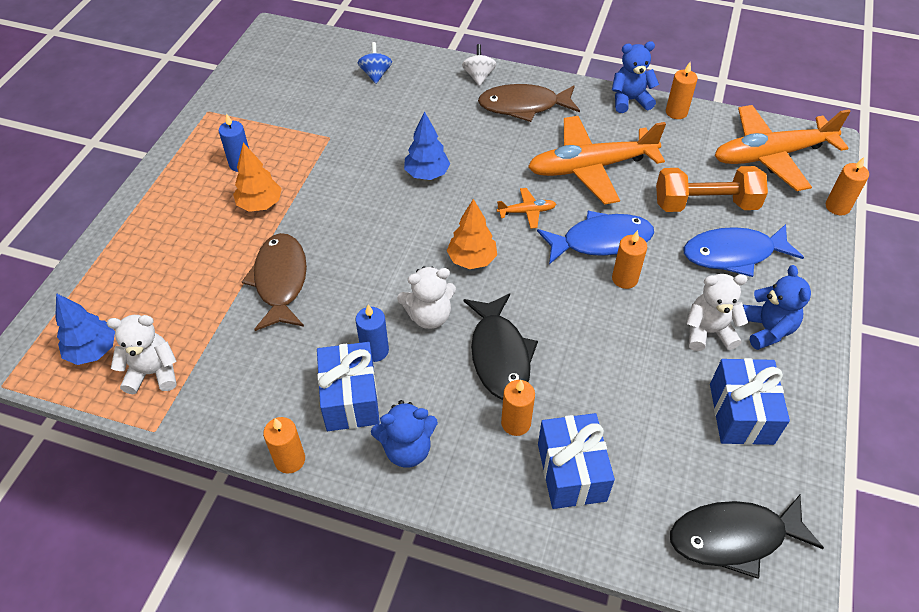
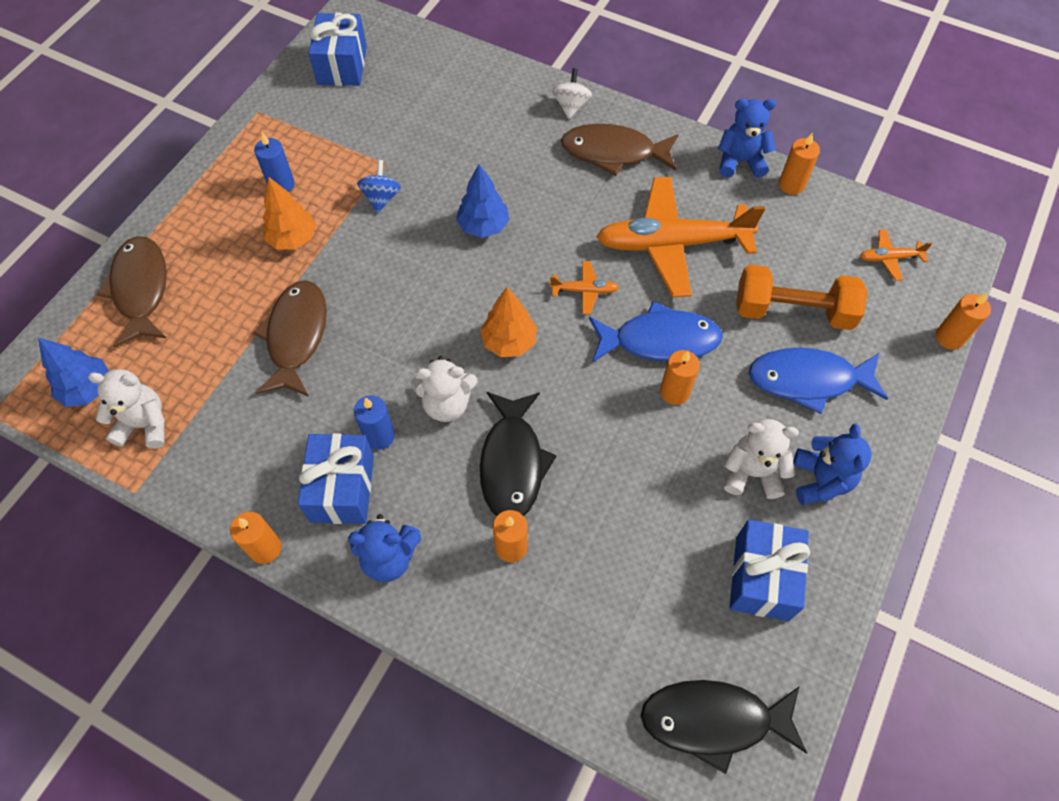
camera: 10 degrees right, 10 degrees up
(128, 262) = (141, 289): none -> brown fish
(376, 74) = (454, 88): blue spinning top -> blue spinning top (381, 198)
(571, 472) = (557, 614): blue gift -> blue gift (342, 65)
(771, 155) = (889, 258): orange plane -> orange plane, size x0.42

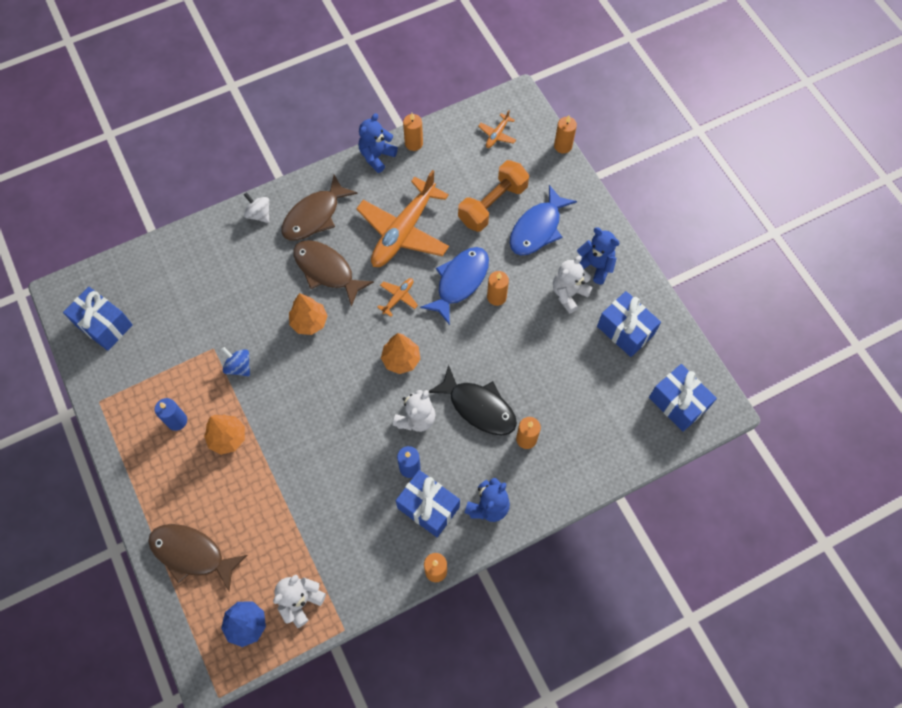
camera: 55 degrees left, 5 degrees up
(296, 336) = (305, 476): brown fish -> brown fish (327, 270)
(483, 226) = (309, 322): blue tree -> orange tree
(713, 720) = (678, 403): black fish -> blue gift

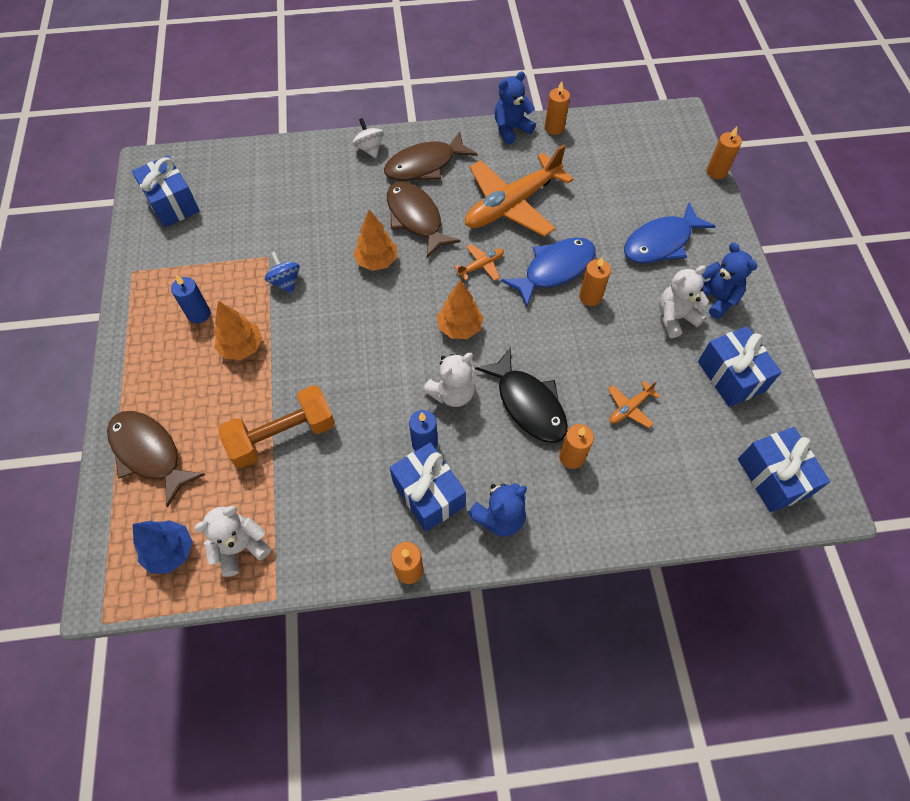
camera: 20 degrees right, 5 degrees down
(492, 204) = (618, 206): orange dumbbell -> orange dumbbell (282, 436)
(497, 135) = (646, 143): orange plane -> orange plane (629, 408)

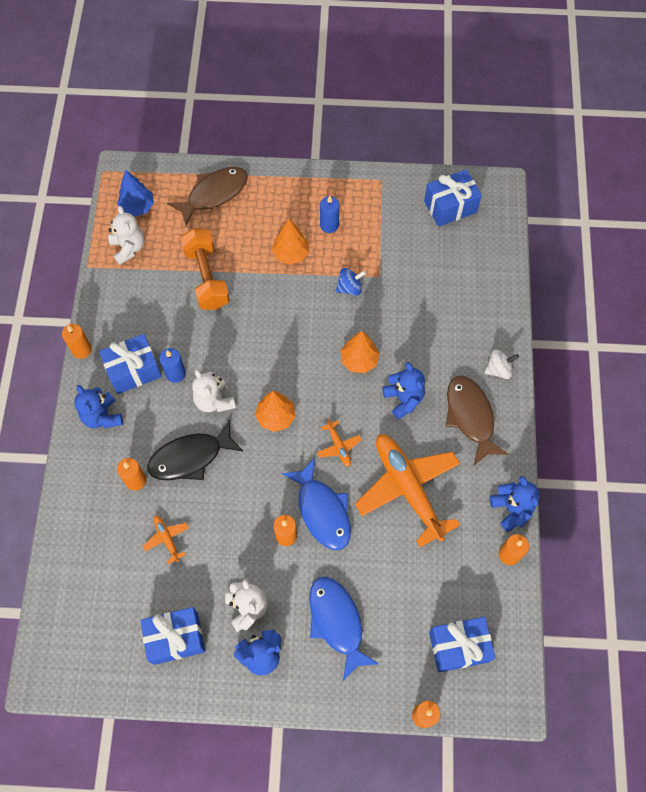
camera: 100 degrees right, 5 degrees up
(416, 218) = (403, 399): brown fish -> blue teddy bear
(773, 477) = (75, 639): blue gift -> blue gift (458, 646)

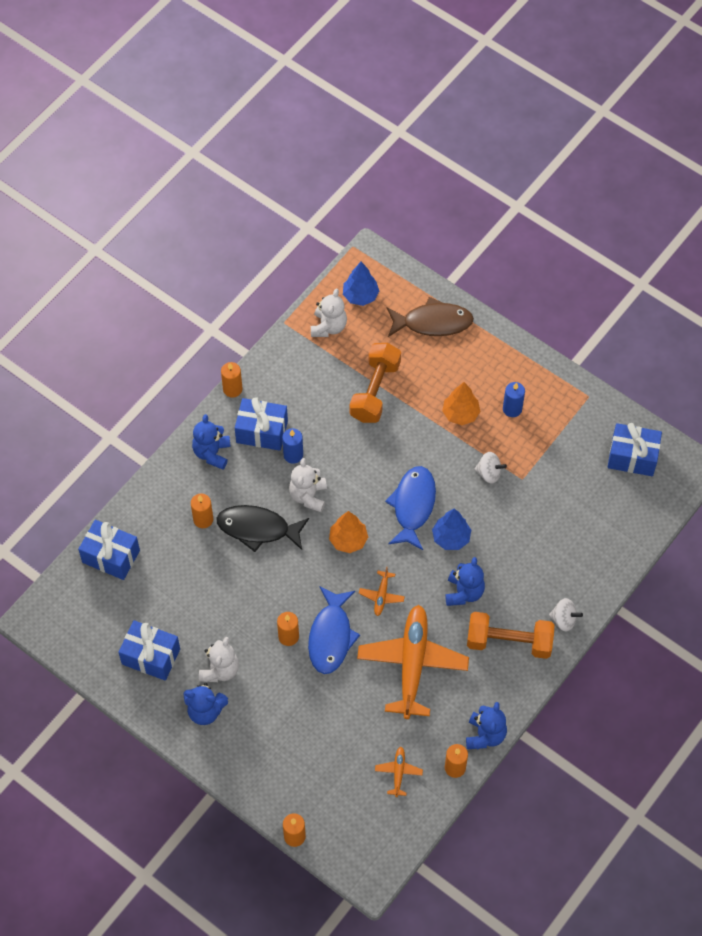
camera: 35 degrees right, 5 degrees down
(167, 538) = (196, 579): orange plane -> orange plane (398, 772)
(337, 622) = (280, 726): blue fish -> blue fish (413, 506)
(349, 288) = (489, 473): blue spinning top -> white spinning top
(359, 360) = (451, 538): orange tree -> blue tree
(458, 646) = (360, 807): blue gift -> blue gift (111, 556)
(470, 416) = (509, 642): brown fish -> orange dumbbell

